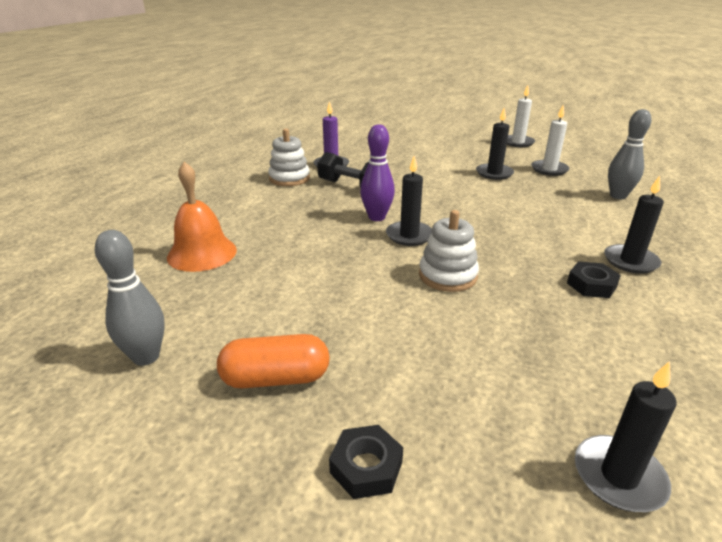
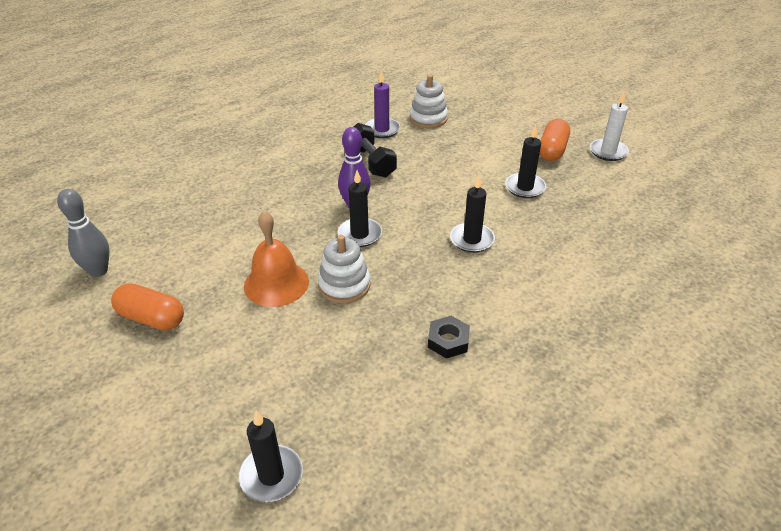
camera: 30 degrees right, 10 degrees up
(202, 253) = (197, 197): orange bell -> orange bell (276, 283)
(289, 178) = (330, 136): white stacking toy -> white stacking toy (428, 118)
(366, 467) = (144, 396): black nut -> none
(480, 149) = (552, 150): none -> orange capsule
(549, 169) = (591, 200): white candle -> none
(618, 196) = (618, 259): grey bowling pin -> none
(630, 261) = (517, 333): black candle -> black candle (472, 240)

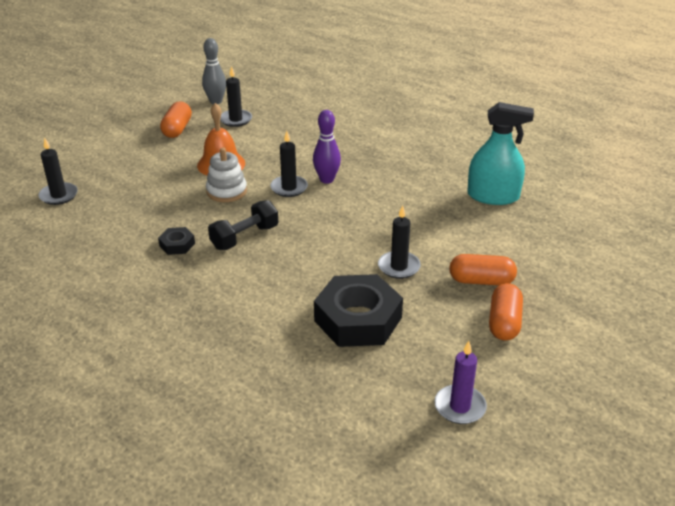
camera: 75 degrees right, 5 degrees down
(371, 162) = (395, 177): black dumbbell -> black dumbbell (244, 237)
(382, 130) = (454, 174): purple candle -> purple candle (460, 407)
(428, 118) = (493, 196): white stacking toy -> turquoise spray bottle
(472, 240) = (302, 243): black candle -> black candle (236, 120)
(600, 224) = (358, 319): none -> black nut
(608, 152) = (504, 323): white candle -> orange capsule

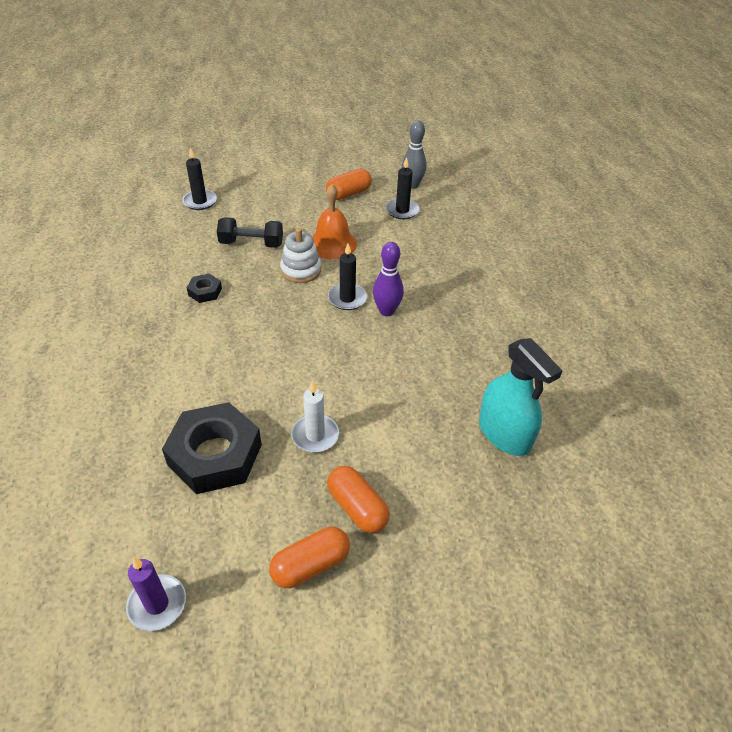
camera: 45 degrees right, 10 degrees up
(244, 237) = (253, 319): black dumbbell -> black dumbbell (251, 243)
(399, 267) = (315, 435): black candle -> white candle

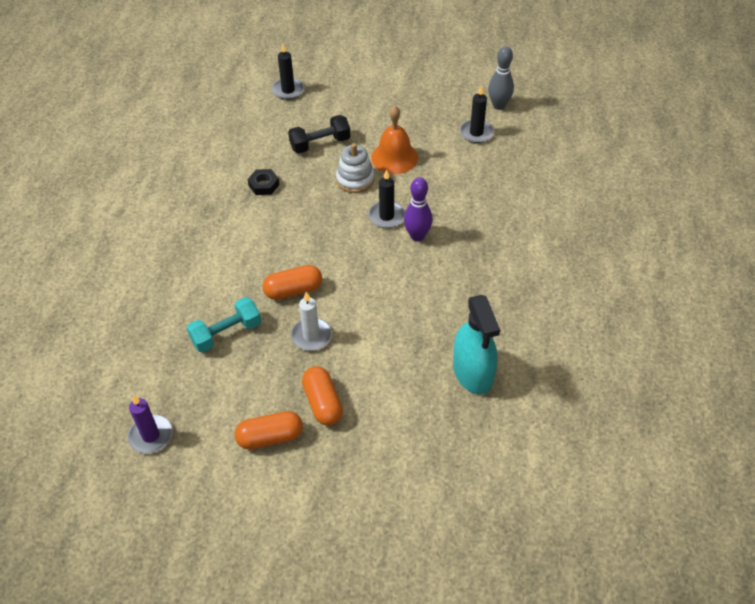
camera: 20 degrees right, 5 degrees up
(215, 455) = (226, 333): black nut -> turquoise dumbbell
(251, 243) = (320, 144): black dumbbell -> black dumbbell turned 45 degrees counterclockwise
(348, 194) = (431, 105): orange capsule -> orange capsule (293, 290)

